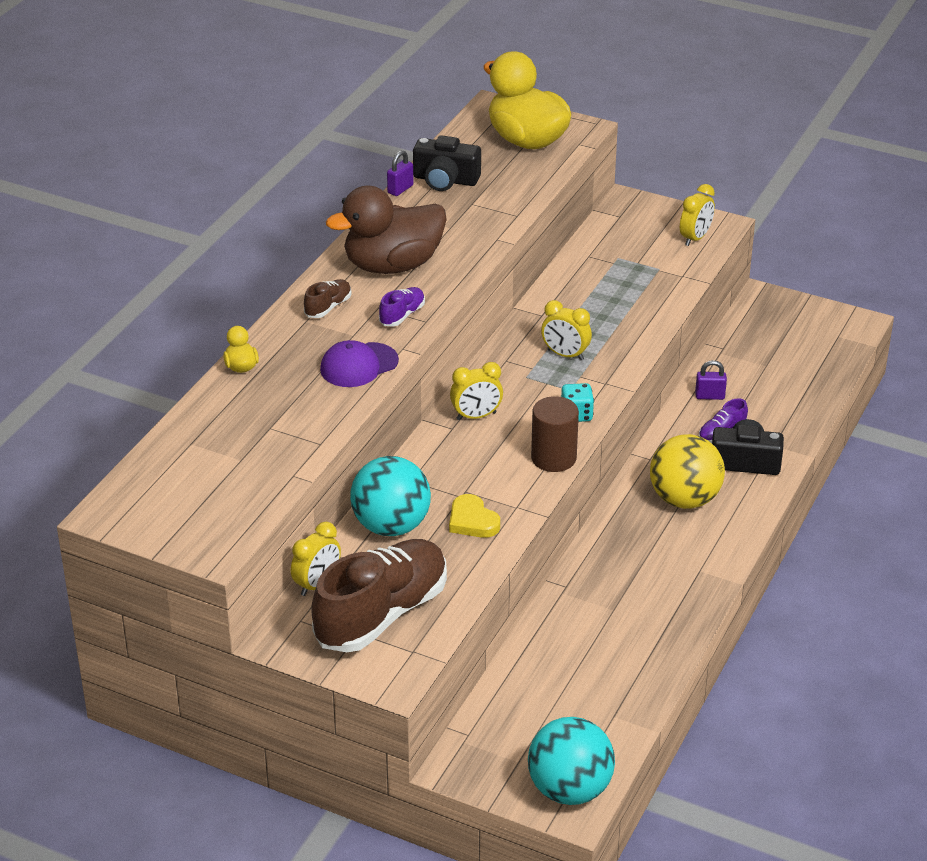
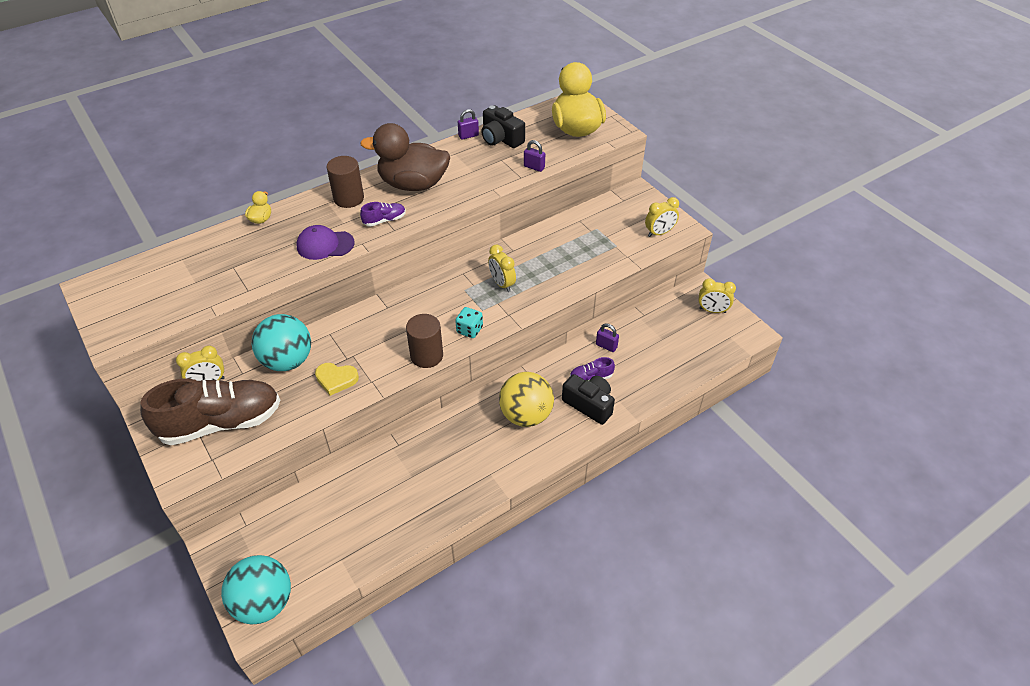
camera: 30 degrees right, 10 degrees up
(328, 307) = (348, 198): brown shoe -> brown cylinder
(472, 521) = (336, 379): yellow heart -> yellow heart turned 75 degrees counterclockwise
(476, 416) = (409, 305): yellow clock -> yellow clock (712, 310)
(521, 199) = (534, 167): none -> purple padlock

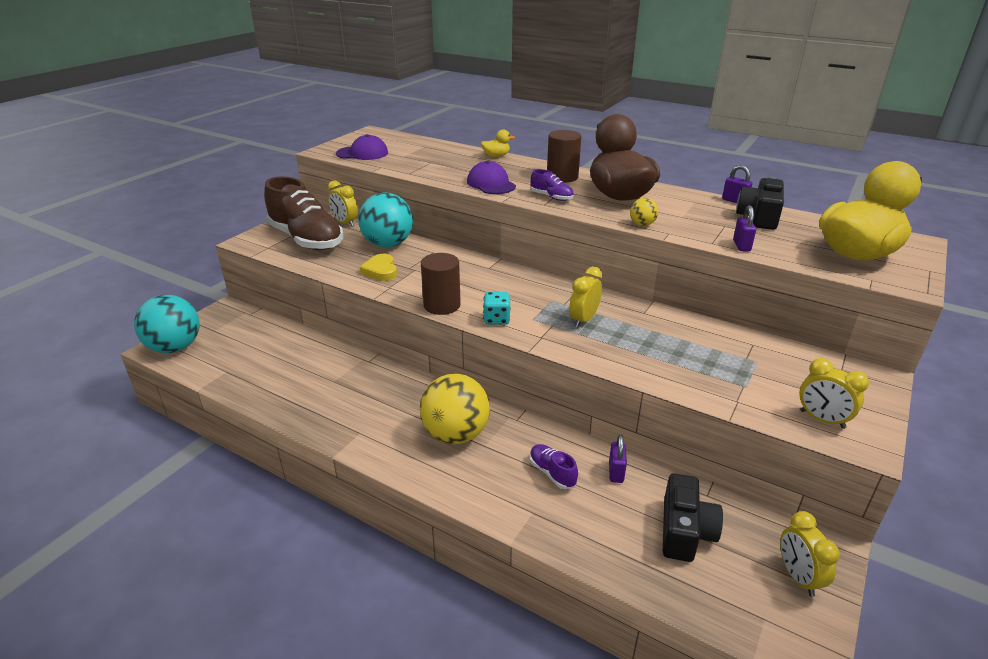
camera: 65 degrees right, 15 degrees down
(154, 311) = (362, 153): none -> purple cap
(470, 195) = (642, 224): none -> yellow ball
(589, 404) = (506, 484): black camera -> black camera (685, 531)

